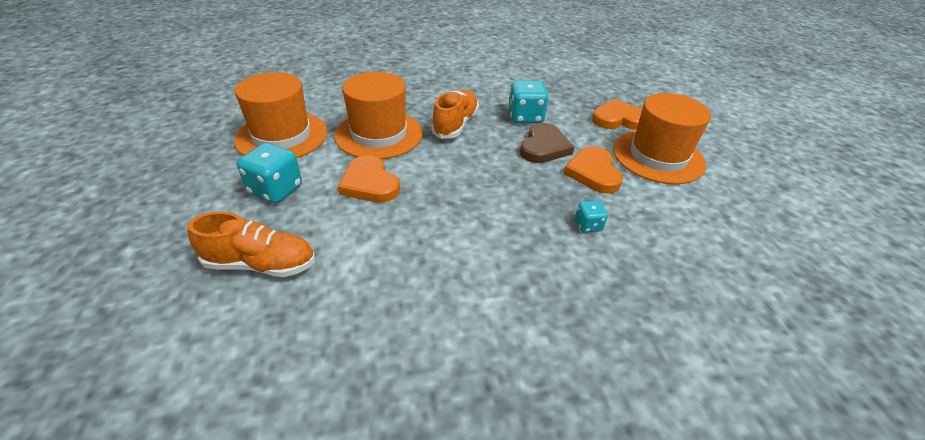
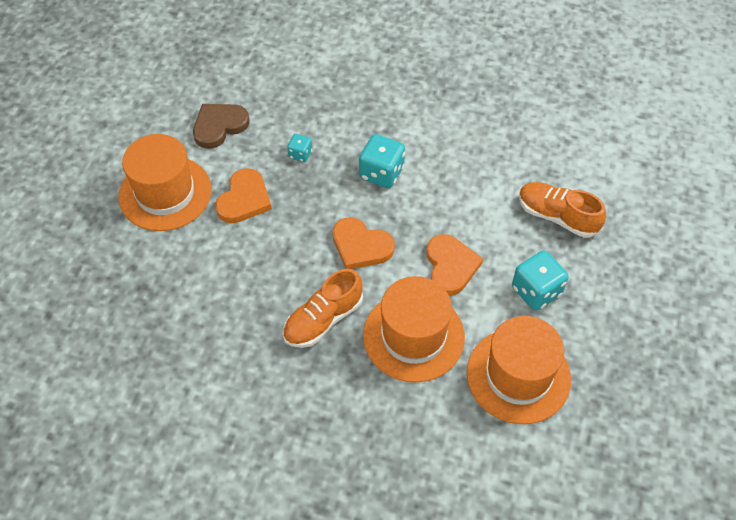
camera: 150 degrees left, 15 degrees up
(525, 117) = (238, 301): turquoise dice -> turquoise dice (381, 173)
(544, 147) = (259, 248): brown heart -> brown heart (219, 126)
(618, 119) = (141, 256): orange heart -> orange heart (361, 246)

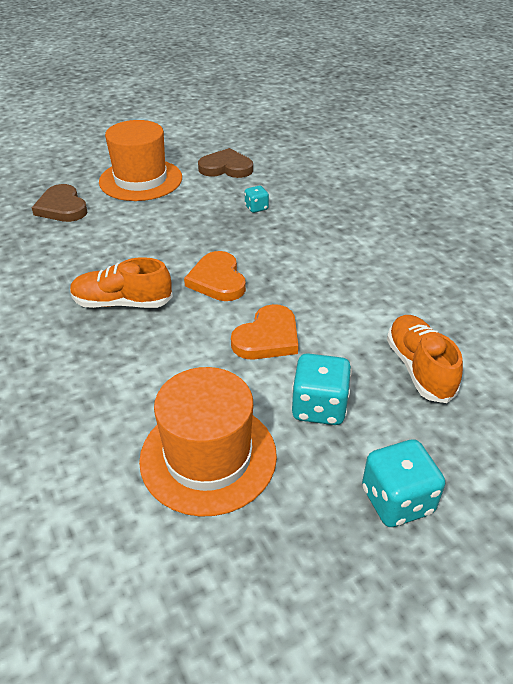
camera: 45 degrees right, 15 degrees down
(141, 273) = (62, 207): none -> brown heart
(244, 199) = (181, 209): orange heart -> none
(381, 173) = (300, 250): turquoise dice -> turquoise dice (397, 500)
(413, 336) = (167, 360): orange hat -> none

